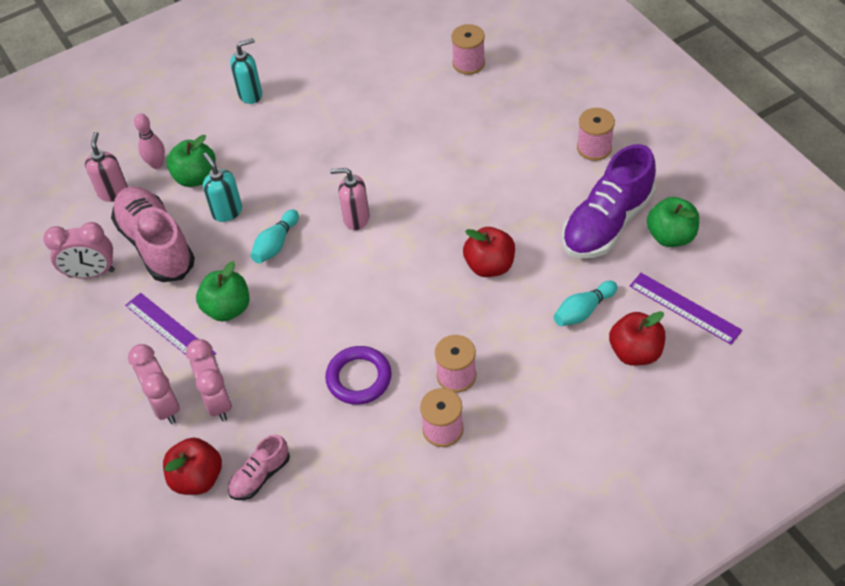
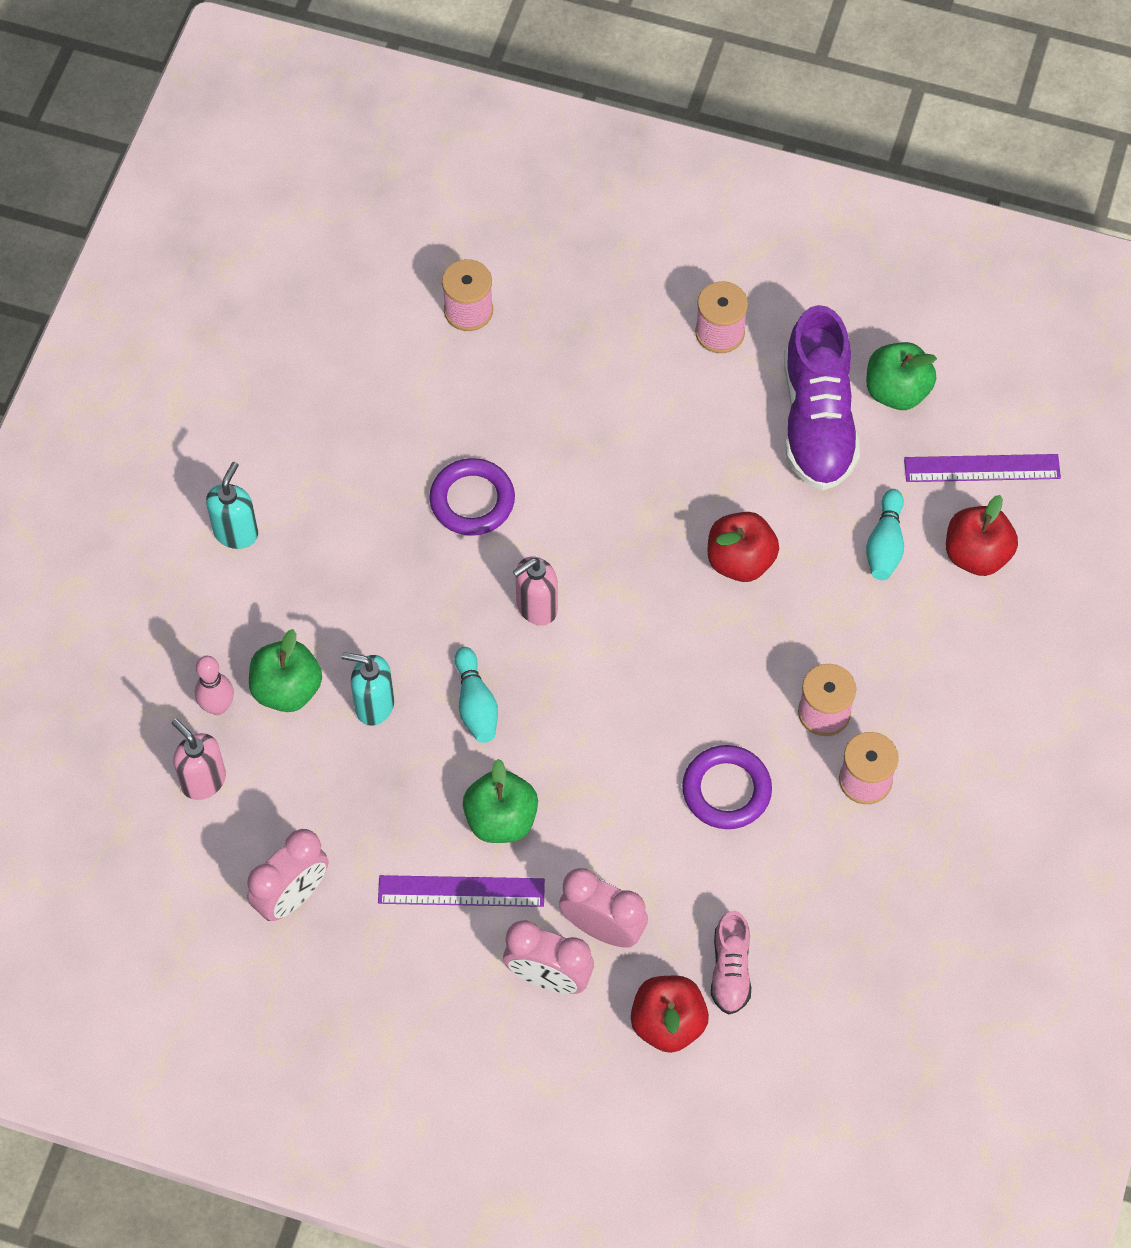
camera: 45 degrees left, 10 degrees up
(156, 244) = (332, 806): pink shoe -> none
(378, 149) = (472, 500): none -> purple ring

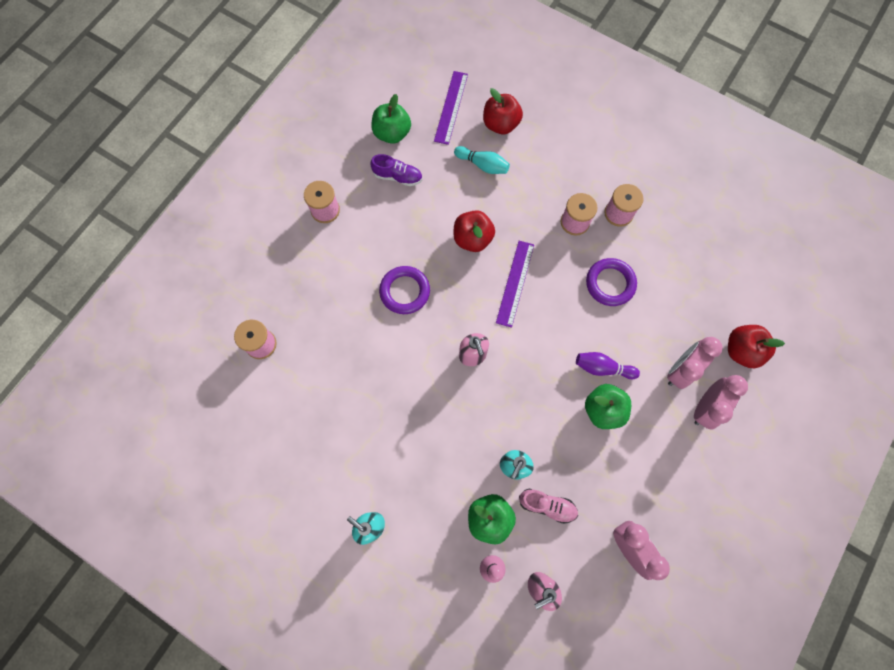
camera: 75 degrees left, 10 degrees up
(461, 891) = (644, 444): purple ruler -> purple ruler (515, 283)
(472, 500) = (392, 374): purple ring -> purple ring (405, 291)
(475, 704) = (526, 406): turquoise bowling pin -> none
(572, 806) = (602, 368): none -> purple bowling pin
(730, 970) = (715, 310): pink shoe -> pink shoe (547, 505)
(817, 420) = (397, 176): purple shoe -> purple shoe, size x0.51

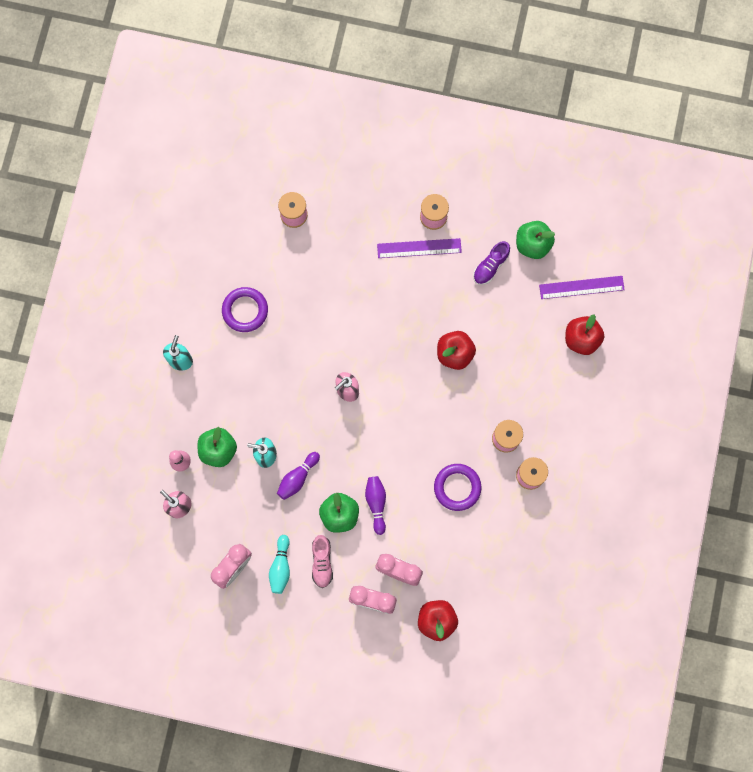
camera: 70 degrees right, 5 degrees up
(397, 176) = (490, 266): purple shoe -> purple shoe turned 45 degrees clockwise
(405, 291) = (383, 313): purple ring -> purple ring (245, 310)
(482, 165) = (532, 337): turquoise bowling pin -> turquoise bowling pin (280, 567)
(515, 283) = (426, 404): purple ruler -> purple ruler (419, 248)
(547, 505) = (244, 492): pink shoe -> pink shoe (322, 562)
(549, 440) = (298, 478): none -> purple bowling pin

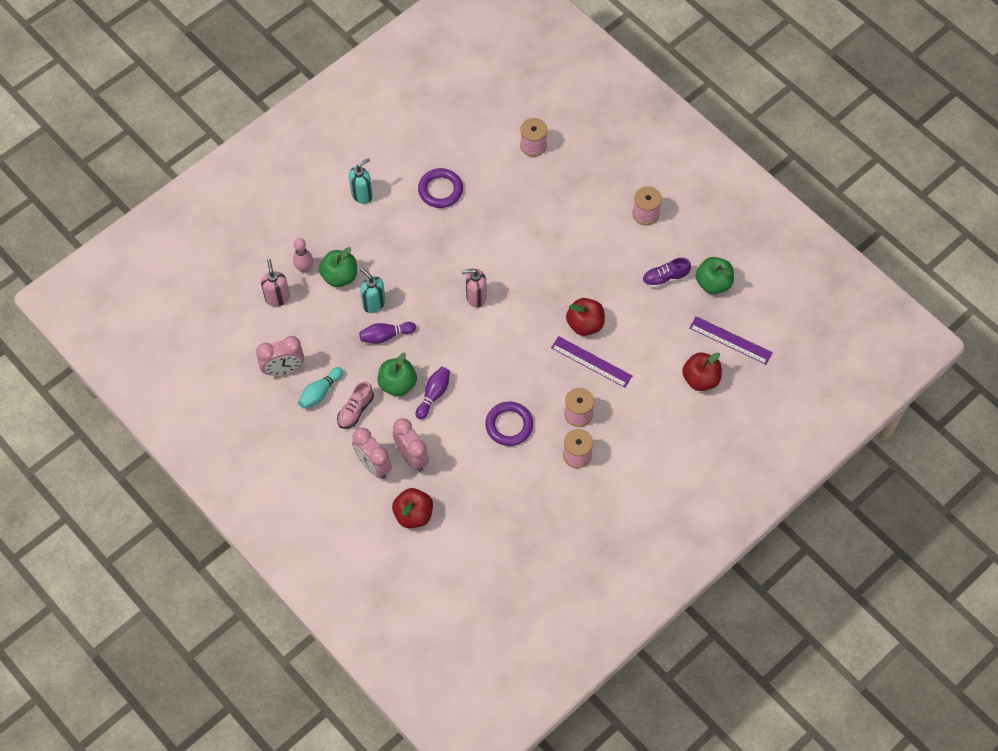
camera: 35 degrees right, 15 degrees down
(419, 248) = (616, 229): purple ruler -> purple ruler (591, 362)

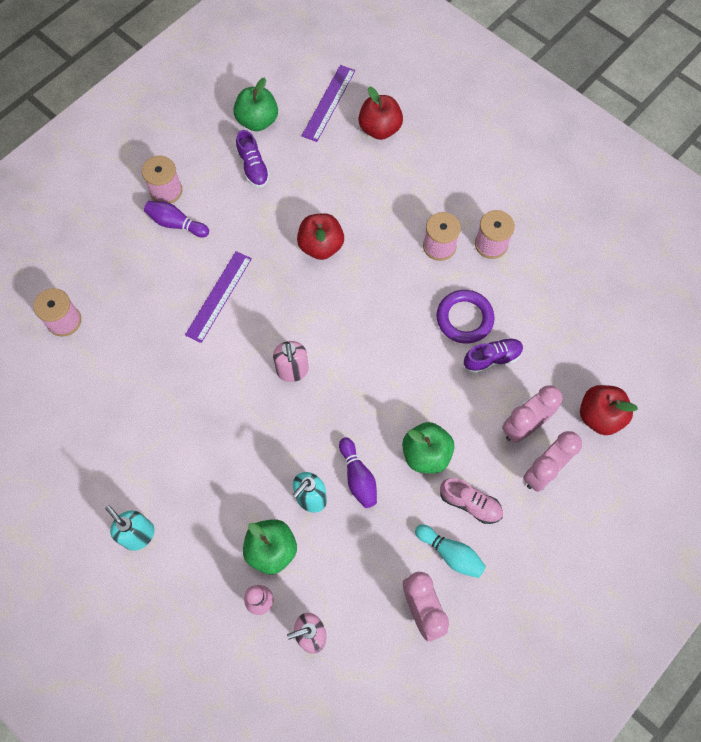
camera: 95 degrees left, 5 degrees up
(433, 395) = (435, 408): purple bowling pin -> purple bowling pin (176, 224)
(440, 190) = (132, 430): purple ring -> none
(471, 441) = (492, 358): none -> purple shoe
(591, 362) = (370, 236): purple ruler -> purple ruler (219, 296)

